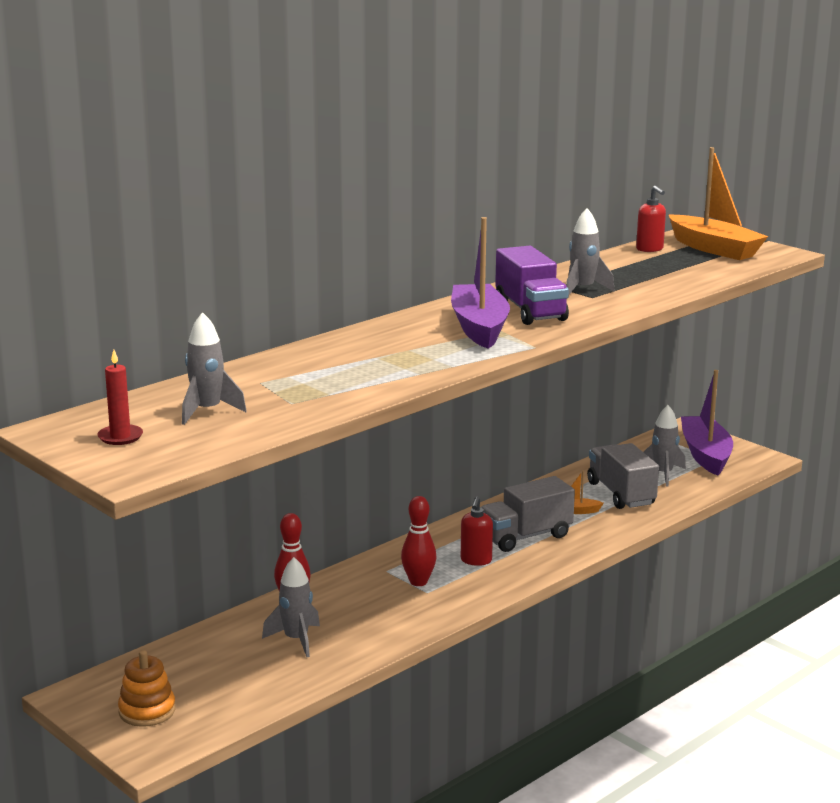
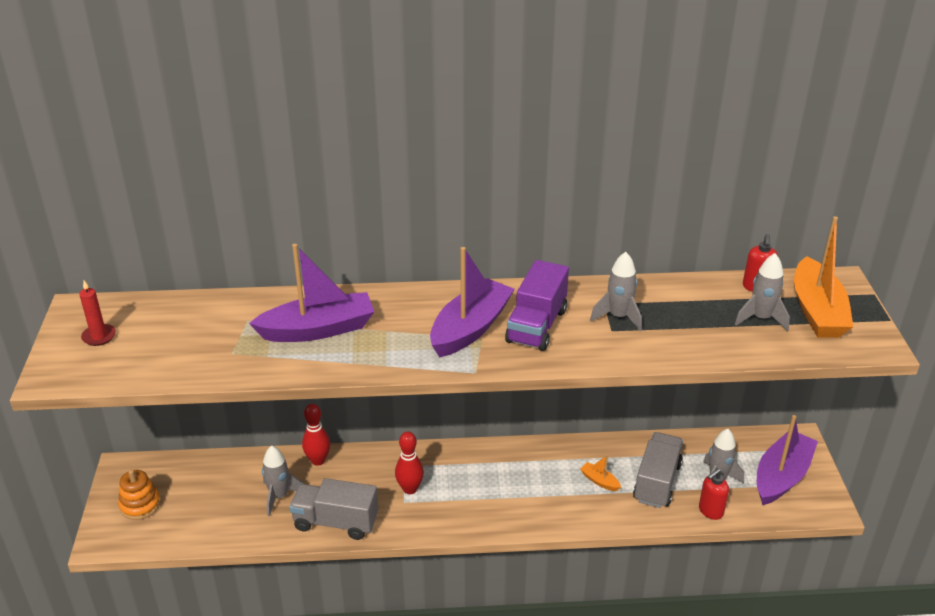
camera: 40 degrees right, 15 degrees up
(207, 411) = (176, 336): grey rocket -> grey rocket (761, 318)
(344, 367) = (317, 329): none -> purple boat
(476, 560) = (470, 491): red soap dispenser -> red soap dispenser (710, 511)
(525, 536) = (532, 486): grey truck -> grey truck (336, 522)

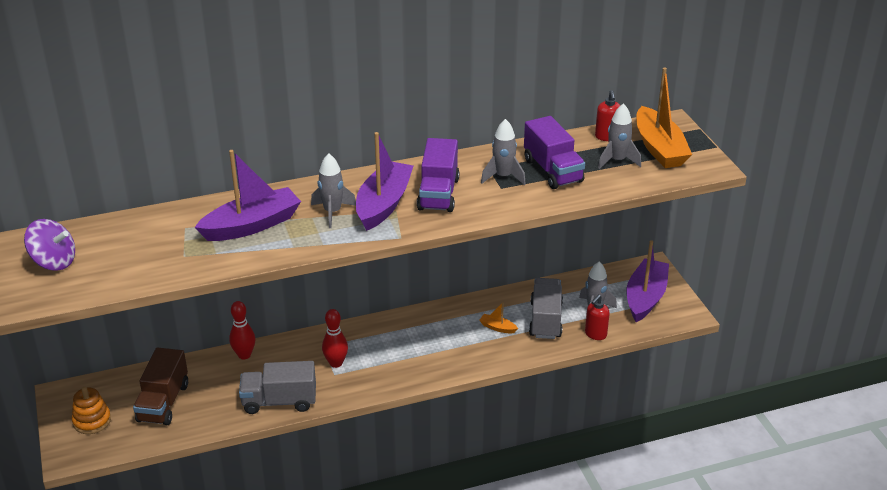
camera: 15 degrees left, 0 degrees up
(99, 336) = (54, 262): red candle -> purple spinning top
(217, 499) = (163, 402): none -> brown truck
(279, 496) = (220, 390): grey rocket -> grey rocket (332, 212)
(679, 319) = (552, 171): none -> purple truck

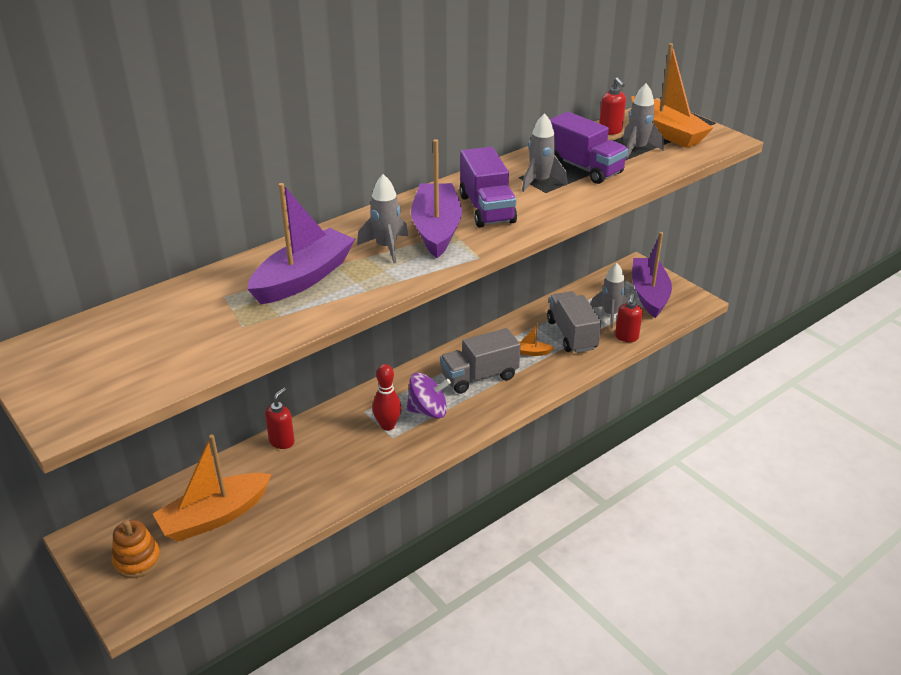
camera: 20 degrees left, 0 degrees up
(54, 262) = (77, 367): purple spinning top -> purple spinning top (428, 411)
(163, 402) = (215, 516): brown truck -> orange boat
(244, 355) = (282, 441): red bowling pin -> red soap dispenser
(279, 401) = (349, 480): grey truck -> grey truck (479, 377)

